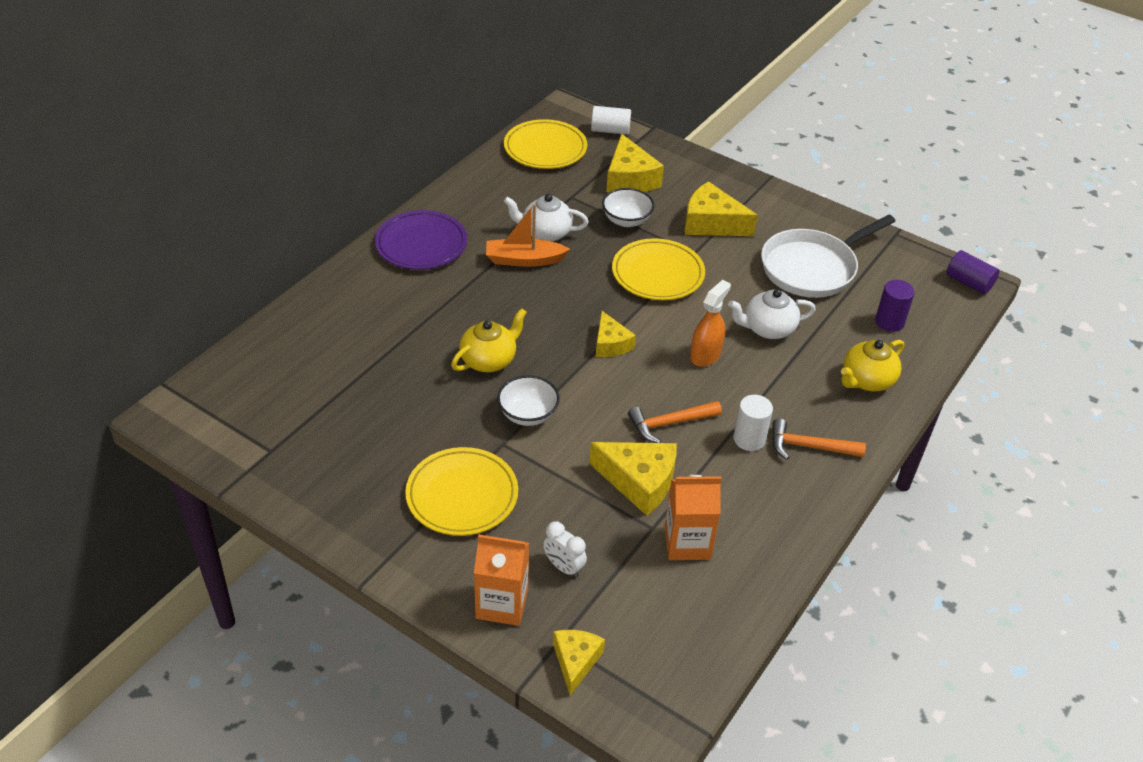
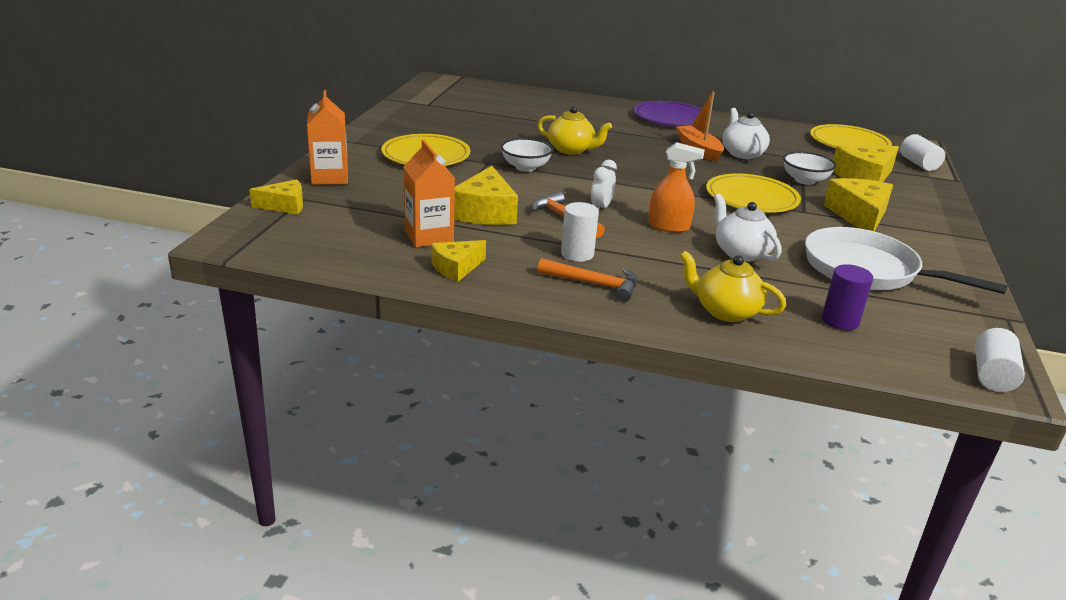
camera: 70 degrees right, 15 degrees down
(563, 567) = (375, 193): white clock -> white clock (601, 207)
(610, 344) = (637, 188): yellow cheese -> yellow cheese (456, 268)
(809, 447) = (594, 284): orange hammer -> orange hammer turned 120 degrees clockwise
(969, 282) = (992, 375): purple cylinder -> white cylinder

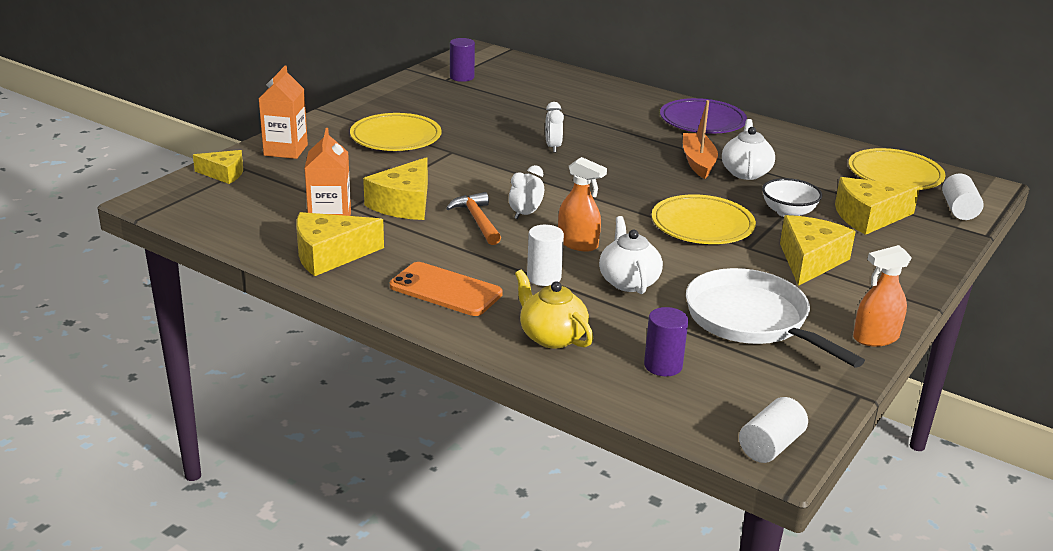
camera: 20 degrees right, 0 degrees up
(441, 101) = (462, 77): none -> purple cylinder
(456, 268) = (330, 255): yellow cheese -> yellow cheese, size x1.59
(525, 167) = (486, 161): white bowl -> none
(571, 150) = (553, 147): yellow teapot -> white clock
(577, 254) = (456, 258): white cylinder -> white cylinder (544, 277)
(594, 284) = (445, 290): orange hammer -> orange phone
(969, 269) = (875, 338): none -> orange spray bottle

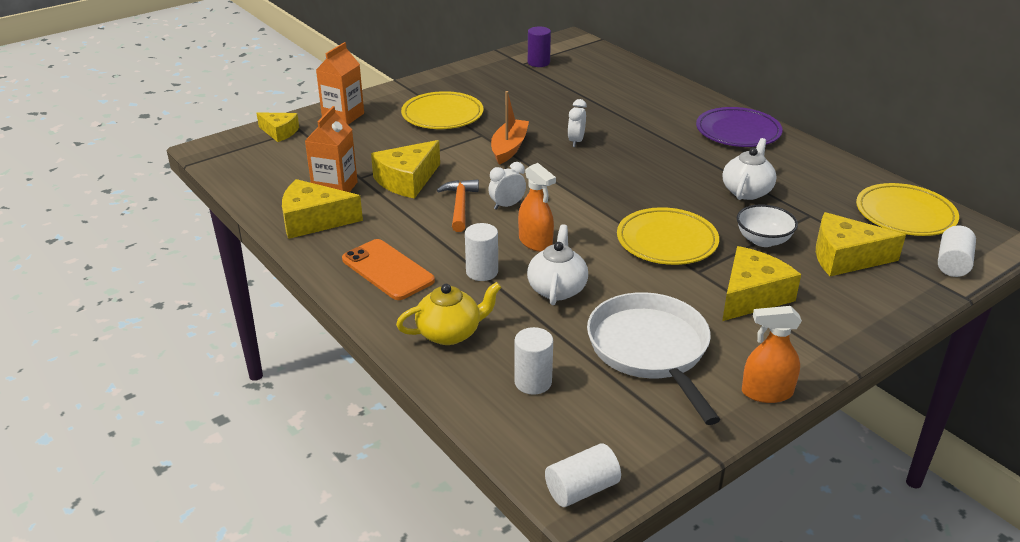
camera: 20 degrees right, 5 degrees up
(551, 337) = (450, 333): yellow teapot -> yellow teapot turned 90 degrees clockwise
(663, 365) = (533, 382): purple cylinder -> white cylinder
(698, 162) = (705, 174): orange boat -> orange boat (509, 148)

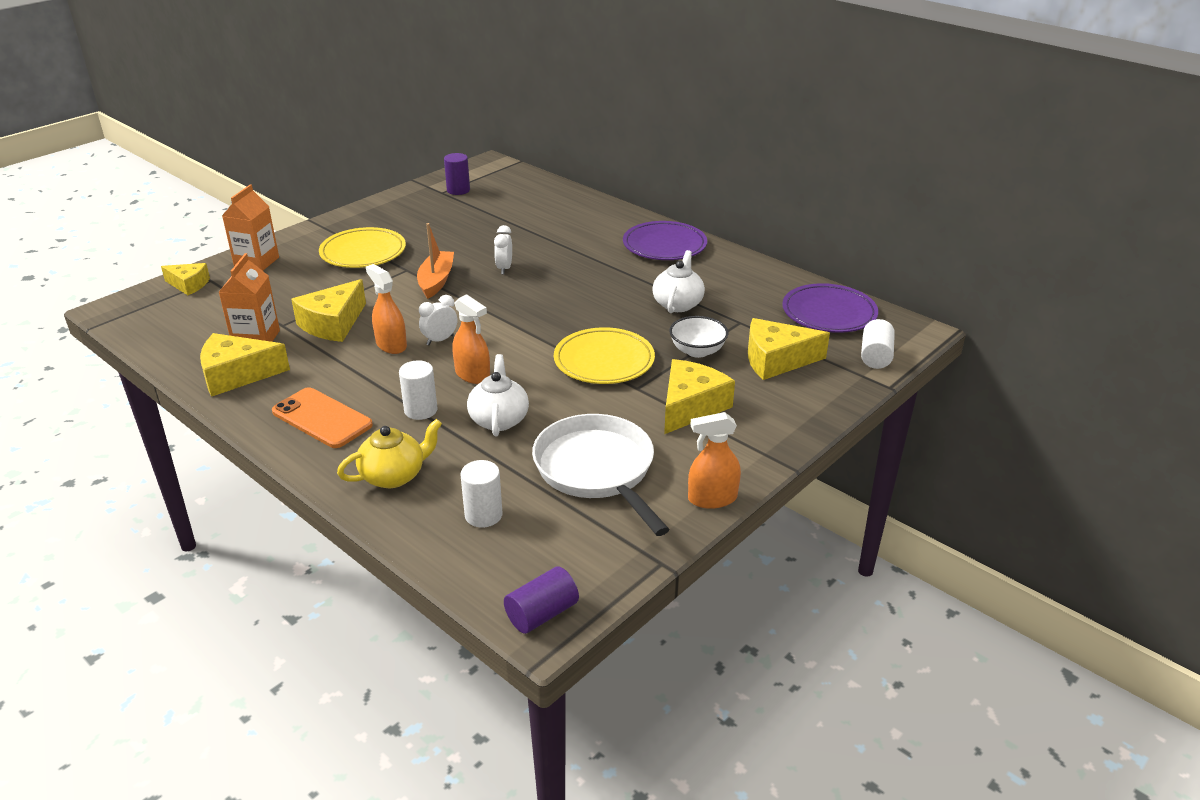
camera: 10 degrees left, 0 degrees up
(460, 206) = (391, 345): orange hammer -> orange spray bottle
(582, 489) = (542, 614): white cylinder -> purple cylinder
(905, 214) = (829, 313): yellow plate -> purple plate

